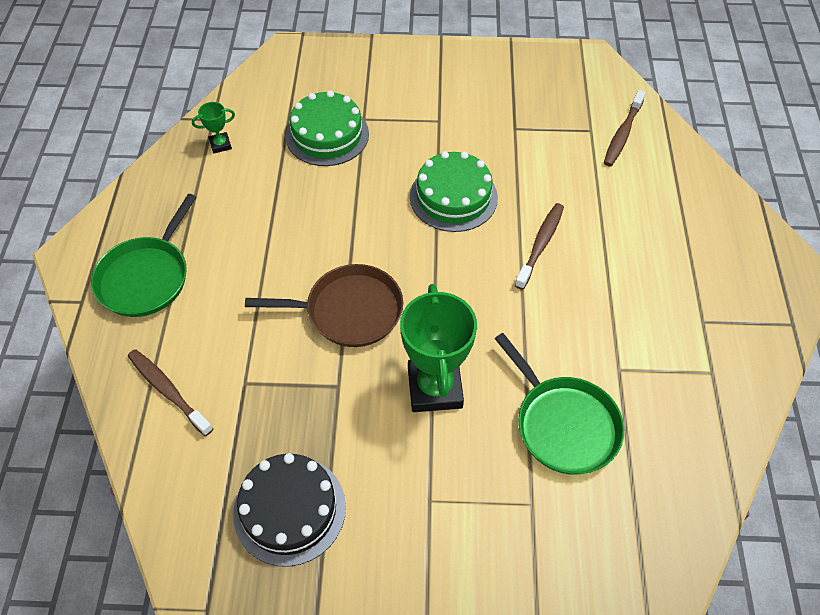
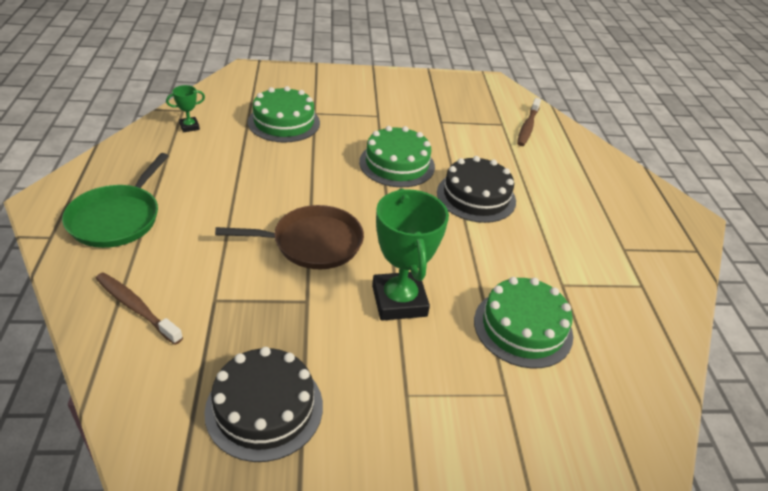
camera: 10 degrees left, 15 degrees down
(540, 245) = (476, 196): brown toothbrush -> black cake
(564, 424) = (523, 327): green pan -> green cake

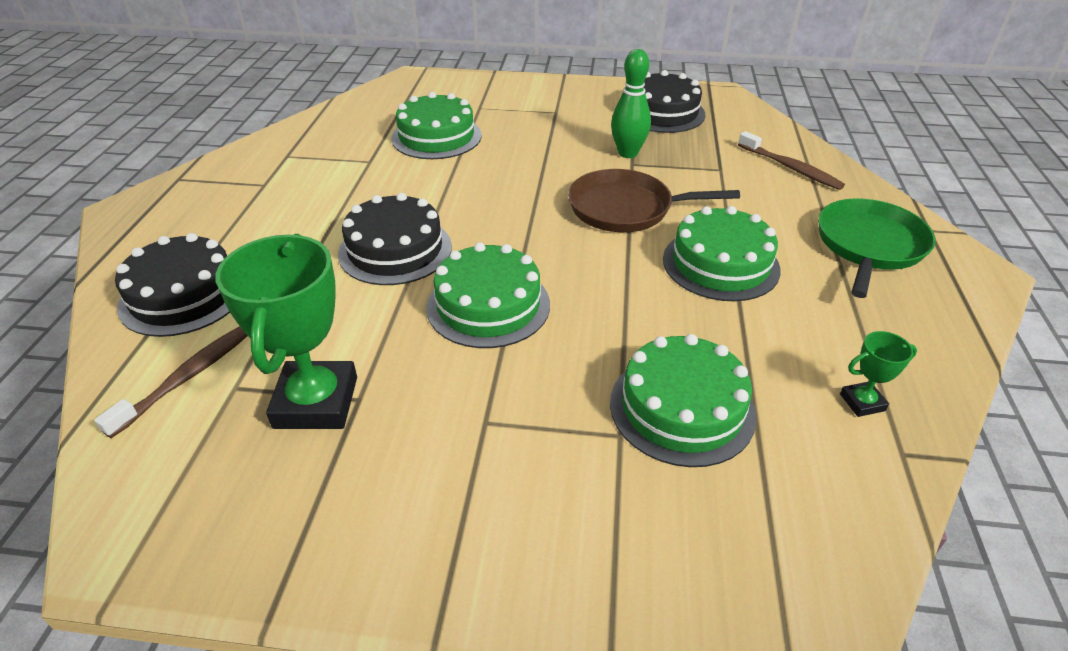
camera: 165 degrees left, 0 degrees up
(243, 197) = (720, 264): none -> green cake
(311, 317) = (628, 153): none -> green bowling pin
(399, 301) = (542, 159): green trophy -> green trophy (316, 402)
(576, 162) = (184, 295): none -> black cake

